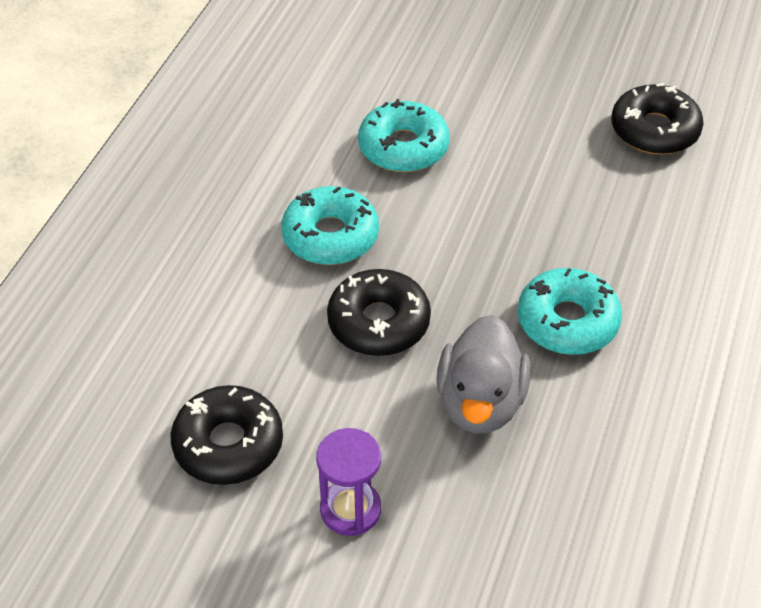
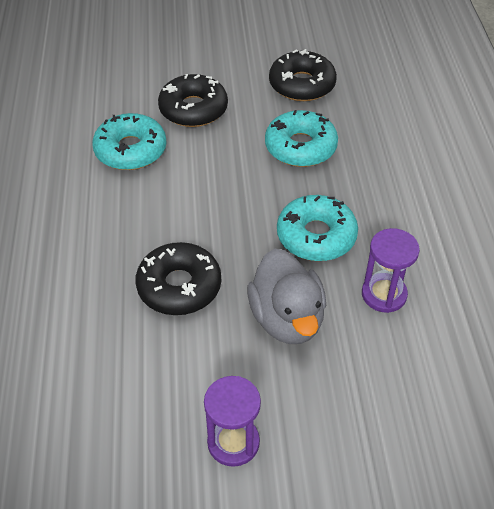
camera: 25 degrees left, 0 degrees up
(228, 444) = (108, 430): black donut -> black donut (193, 109)
(330, 236) = (108, 234): turquoise donut -> turquoise donut (300, 147)
(610, 418) = (384, 294): none -> purple hourglass

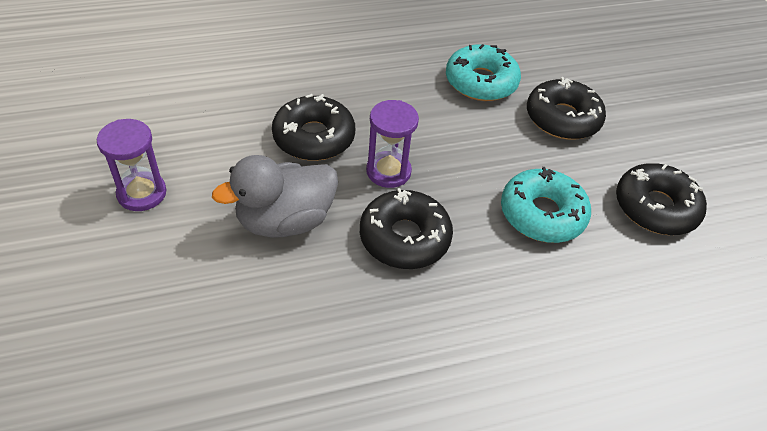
camera: 75 degrees right, 0 degrees up
(316, 236) = (404, 238): turquoise donut -> black donut
(384, 294) = (331, 306): purple hourglass -> purple hourglass (388, 171)

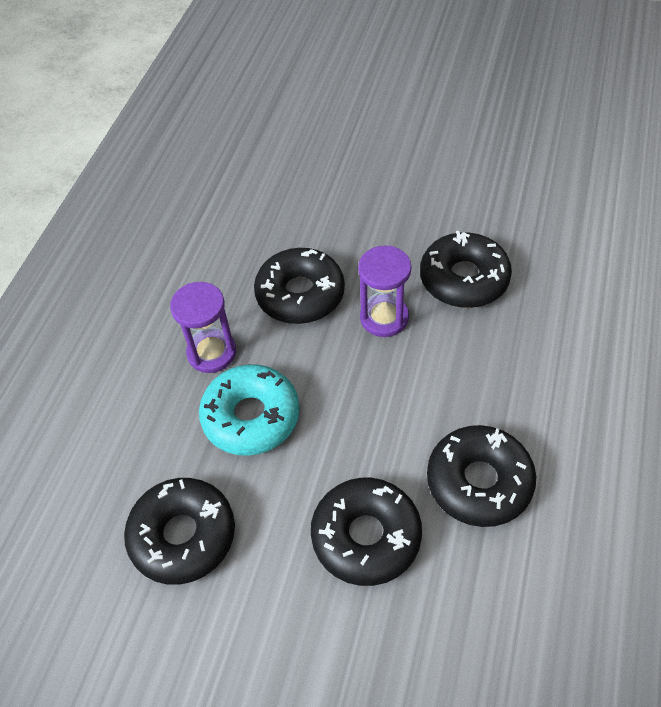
camera: 130 degrees right, 5 degrees up
(142, 193) = (455, 151): purple hourglass -> purple hourglass (212, 353)
(285, 221) = (371, 224): grey duck -> none
(481, 82) = (479, 482): turquoise donut -> black donut

